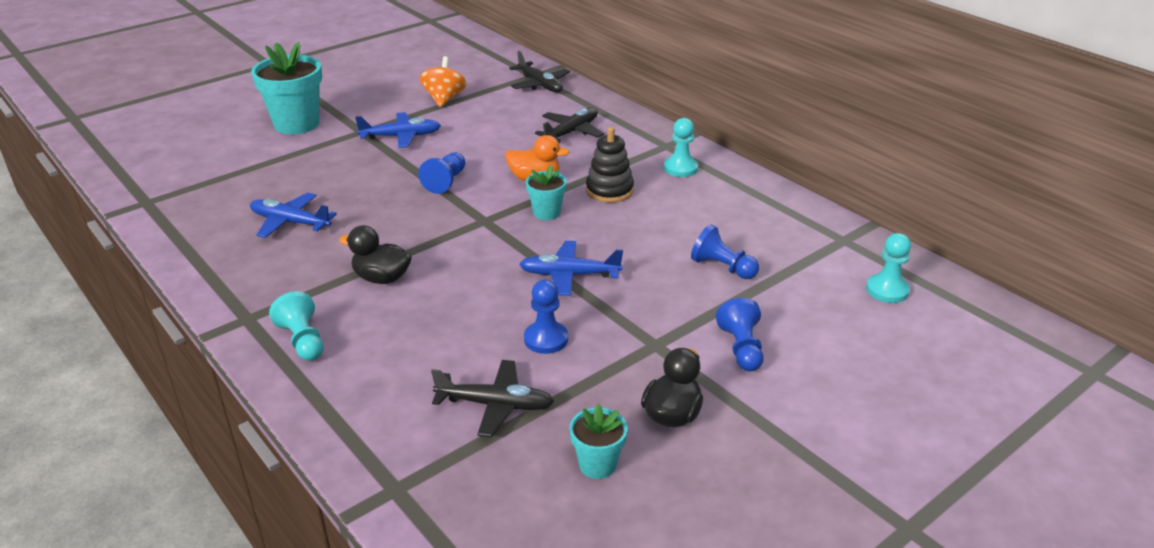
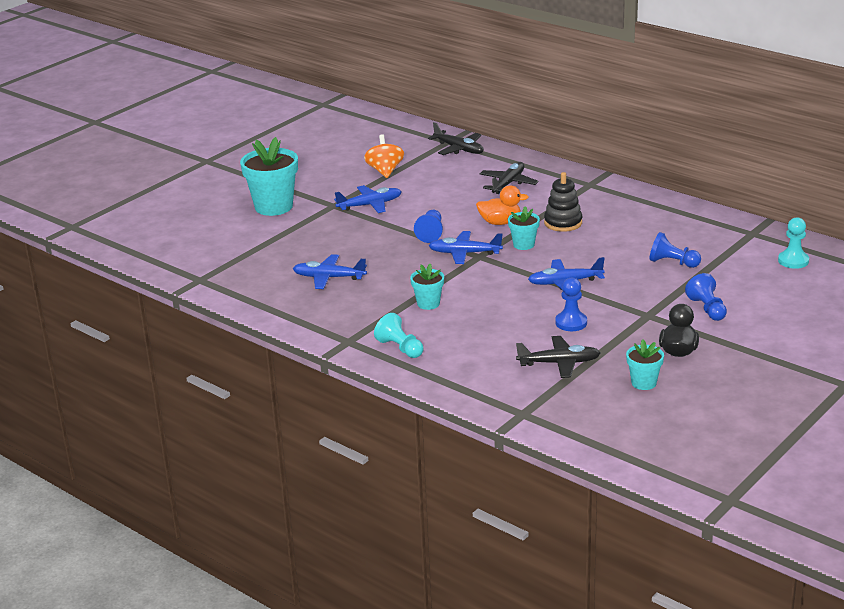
camera: 10 degrees left, 5 degrees down
(382, 278) = (428, 303): black duck -> turquoise flower pot
(469, 214) = (465, 253): none -> blue plane
(680, 168) = (609, 200): turquoise pawn -> none

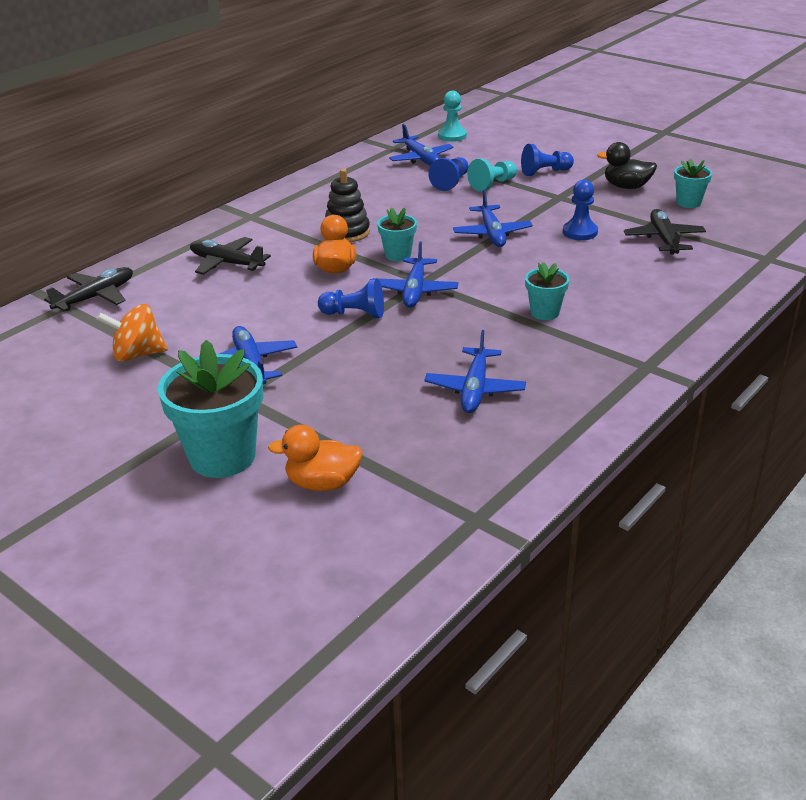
camera: 90 degrees left, 5 degrees up
(242, 235) = (322, 483): none -> orange duck
(400, 348) = (655, 329): turquoise pawn -> turquoise pawn (492, 184)
(727, 247) = (420, 158): none -> blue plane

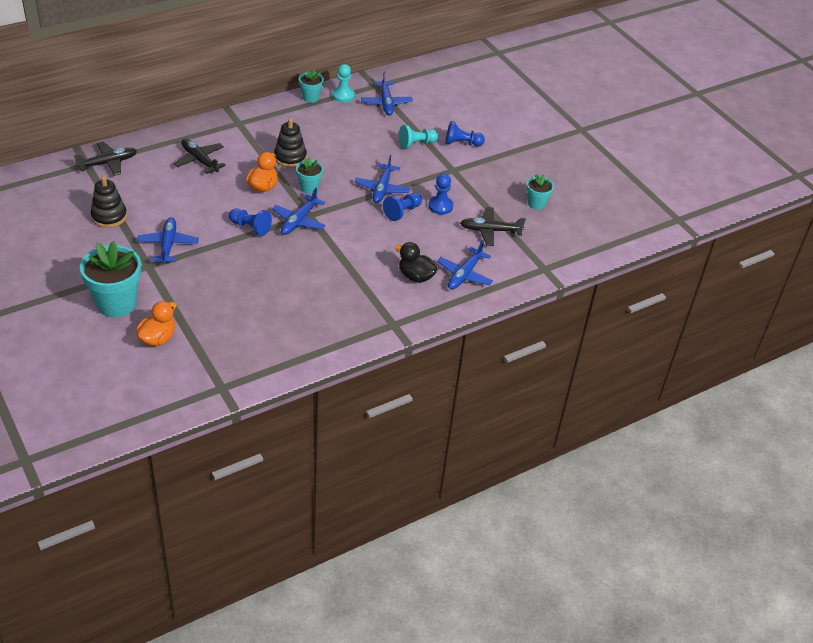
camera: 15 degrees right, 10 degrees up
(137, 354) = (109, 216): orange spinning top -> black stacking toy
(322, 483) = (158, 338): orange duck -> orange duck turned 105 degrees clockwise
(451, 182) = (390, 133): blue pawn -> blue pawn (402, 212)
(452, 136) = (424, 86): turquoise pawn -> turquoise pawn (343, 95)
(475, 389) = (281, 306): blue plane -> blue plane (464, 274)
(545, 313) = (365, 264): turquoise flower pot -> turquoise flower pot (310, 97)
(626, 187) = (506, 175): black duck -> black duck (415, 276)
(664, 239) = (490, 230): black plane -> black plane turned 105 degrees counterclockwise

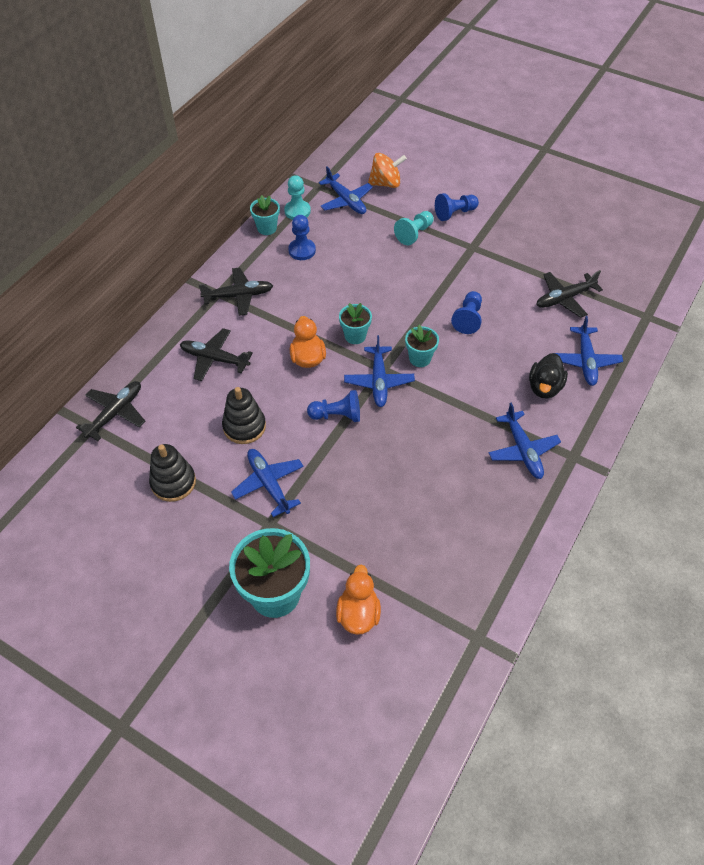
camera: 25 degrees left, 10 degrees up
(251, 130) = (238, 296): none -> black plane
(290, 157) = (306, 309): black stacking toy -> black stacking toy (244, 426)
(382, 189) = (426, 301): blue plane -> blue plane (522, 450)
(415, 276) = (544, 387): black duck -> black duck turned 75 degrees counterclockwise
(428, 104) = (386, 183): none -> orange spinning top
(440, 206) = (497, 294): blue pawn -> blue pawn (302, 250)
(536, 204) = (577, 247): turquoise flower pot -> turquoise flower pot (420, 358)

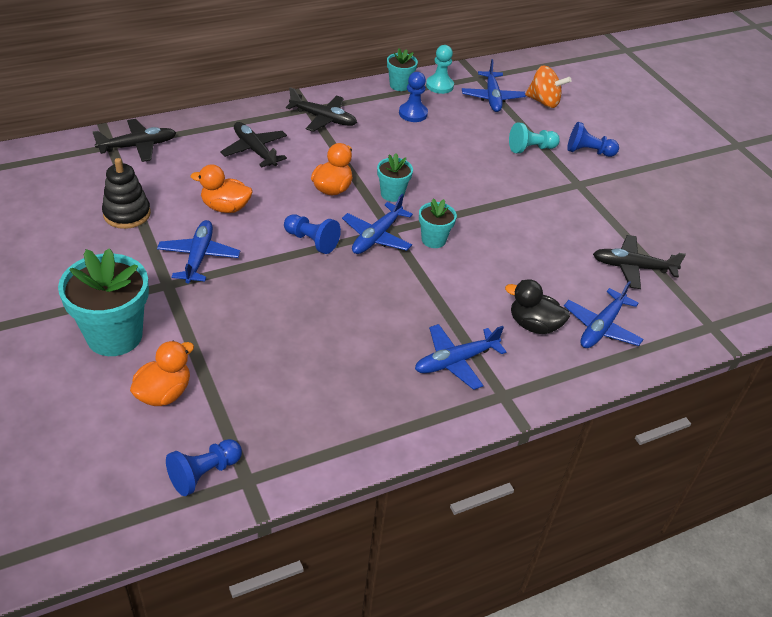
camera: 30 degrees right, 10 degrees down
(244, 426) = (225, 207): black stacking toy -> orange duck
(468, 319) = (514, 234): blue pawn -> blue pawn (204, 473)
(522, 450) = (456, 361): blue plane -> blue plane turned 45 degrees clockwise
(544, 387) = (533, 325): black duck -> black duck turned 60 degrees clockwise

